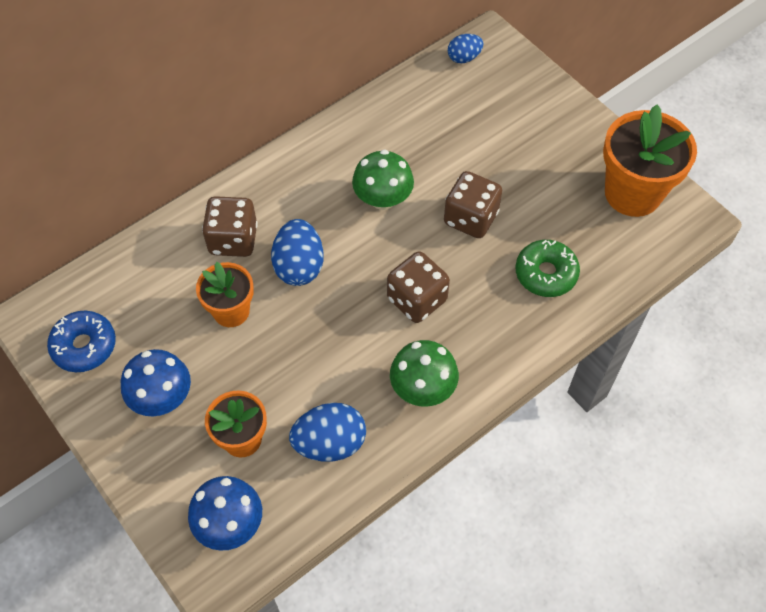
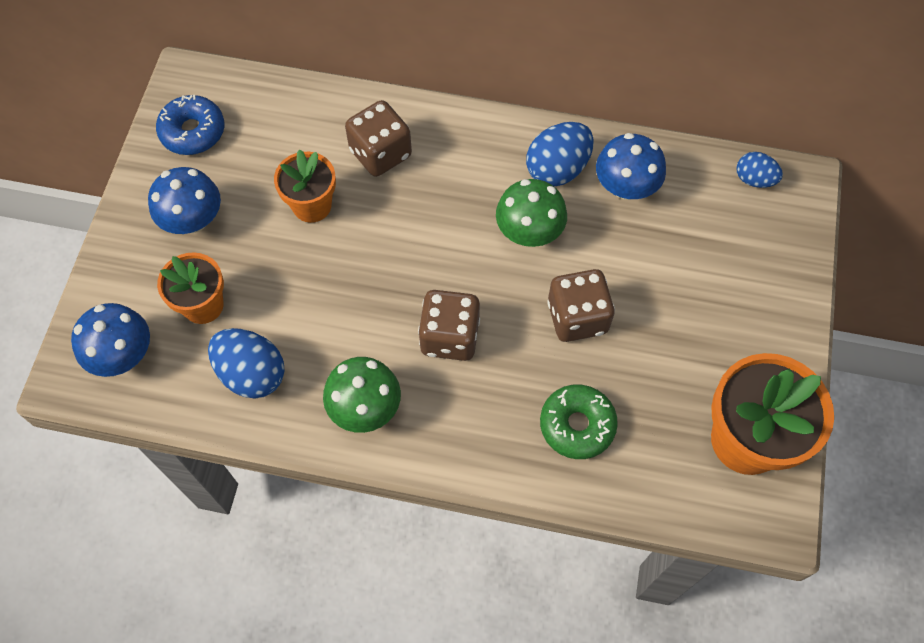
camera: 50 degrees right, 5 degrees up
(299, 266) = (399, 221): blue egg -> blue egg (557, 169)
(403, 124) = (625, 186): none -> blue mushroom

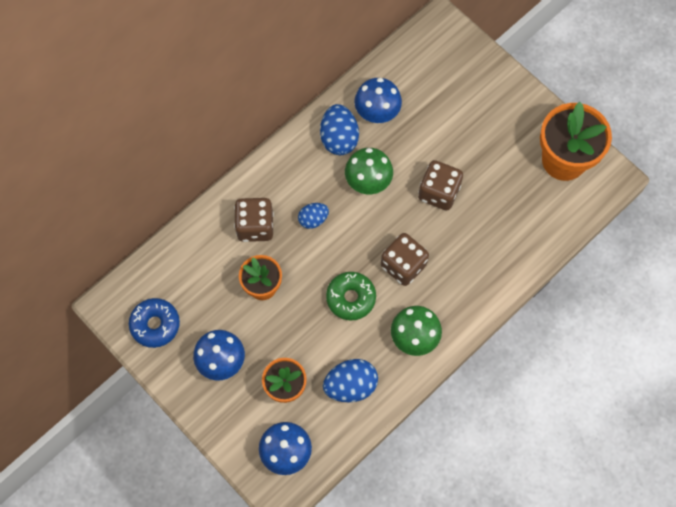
camera: 55 degrees left, 5 degrees up
(577, 425) = (500, 235): green donut -> green donut (351, 298)
(754, 179) = (421, 45): blue egg -> blue egg (313, 219)

